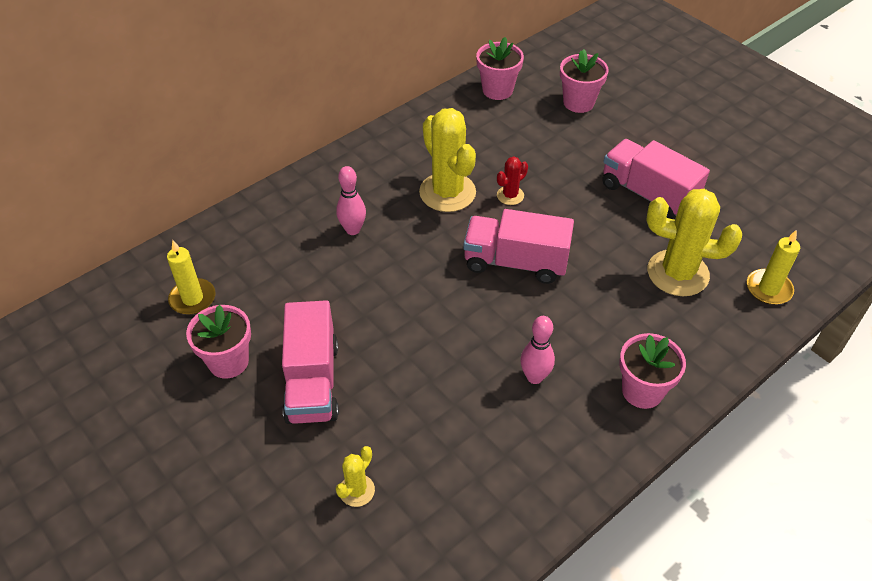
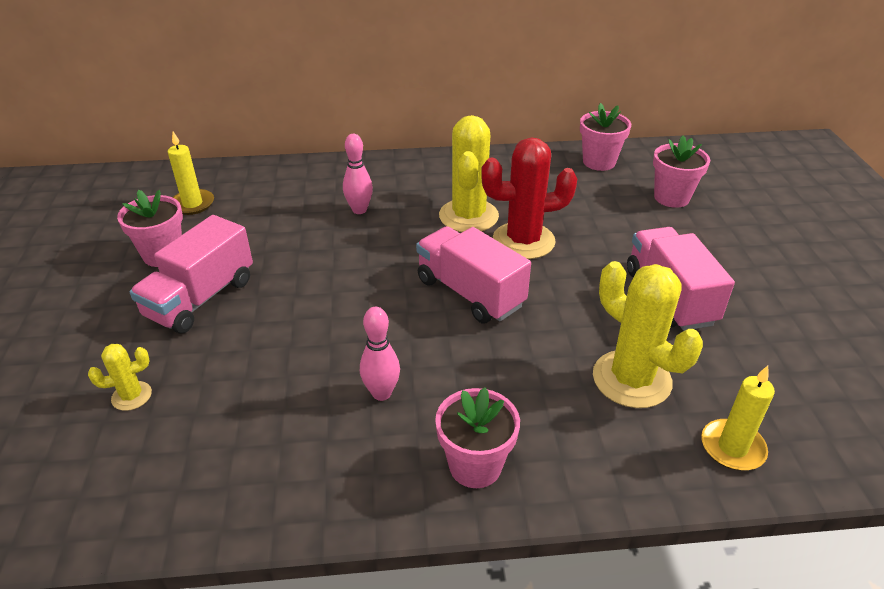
camera: 35 degrees right, 10 degrees down
(510, 195) = (523, 241): red cactus -> red cactus, size x2.07

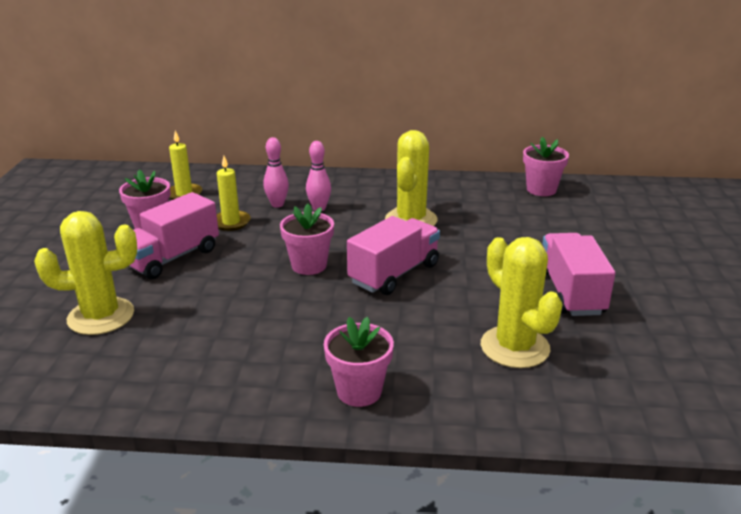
camera: 10 degrees right, 10 degrees down
(131, 396) = (101, 316): yellow cactus -> yellow cactus, size x2.07
(381, 393) = (297, 335): pink bowling pin -> pink bowling pin (277, 204)
(470, 293) = (394, 274): pink truck -> pink truck turned 75 degrees clockwise
(523, 241) = (453, 241): red cactus -> none
(671, 198) = (599, 221): pink flower pot -> pink flower pot (309, 265)
(732, 447) = (588, 404): yellow candle -> yellow candle (231, 222)

